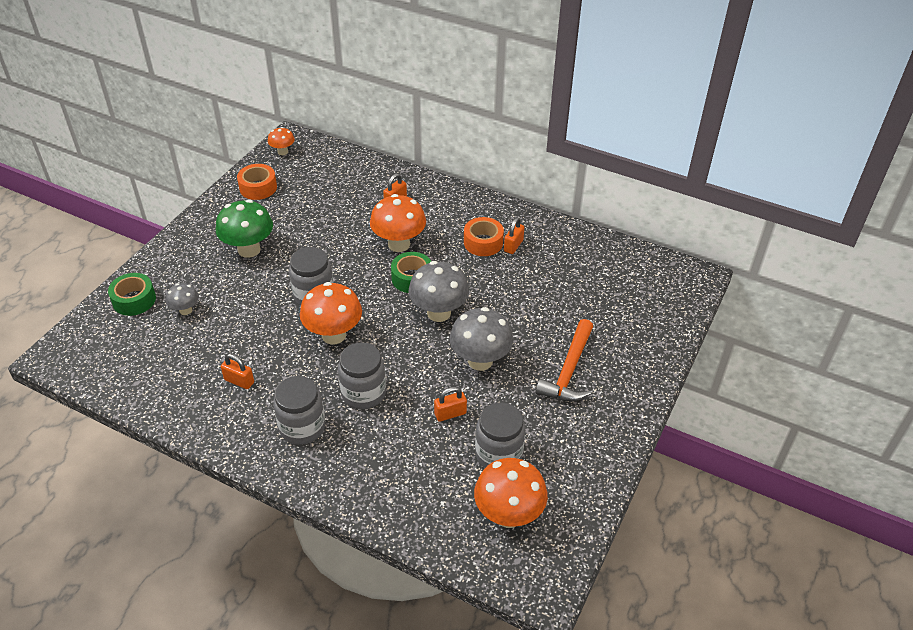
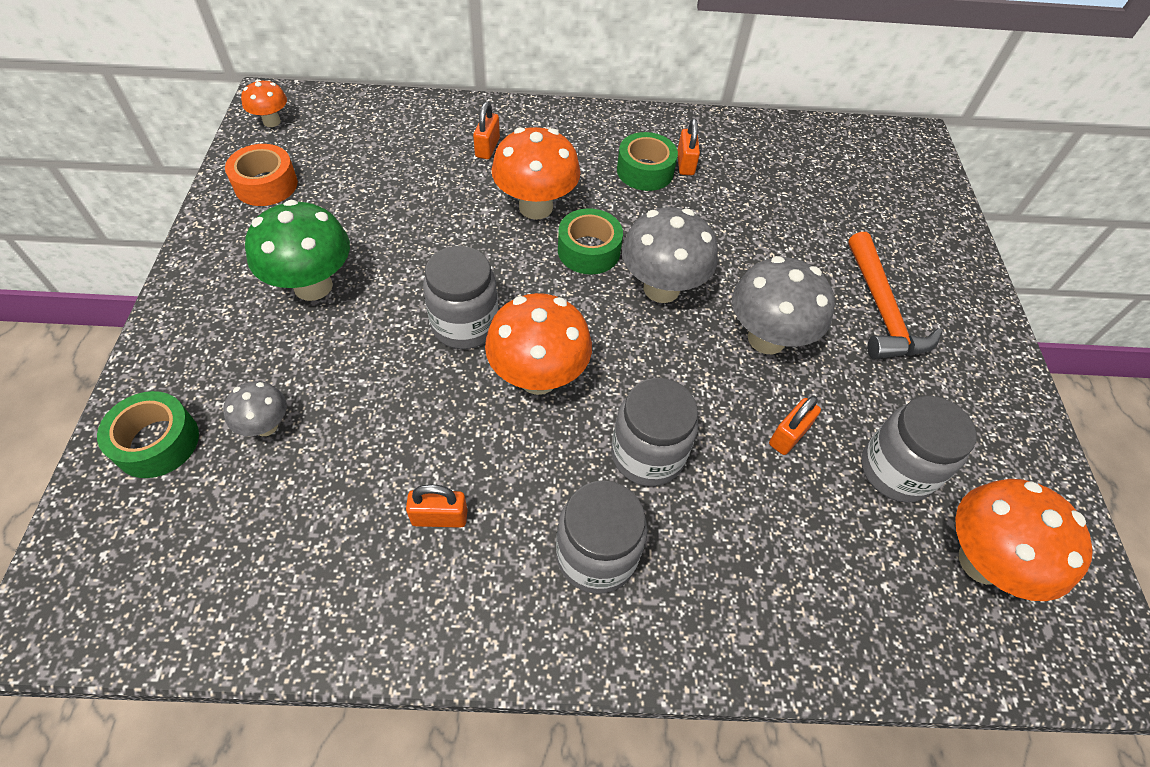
camera: 30 degrees left, 10 degrees up
(483, 242) = (645, 171): orange tape -> green tape

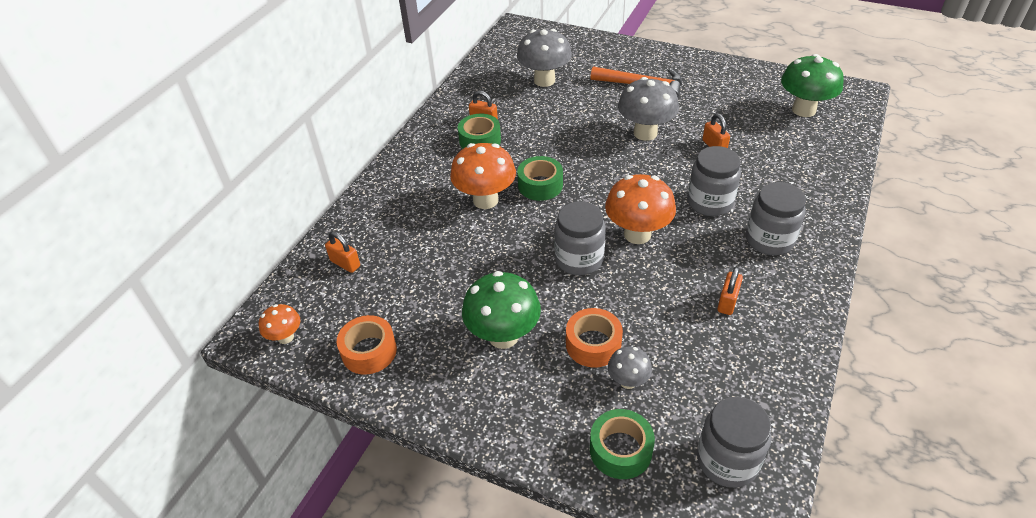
camera: 60 degrees left, 10 degrees down
(320, 375) = (593, 344): none -> orange tape
(487, 148) = (407, 210): orange padlock -> orange padlock (345, 263)
(661, 289) = (588, 162): grey mushroom -> grey mushroom (544, 80)
(895, 470) = (747, 117): grey jar -> grey jar (727, 460)
(981, 562) = (804, 110): orange mushroom -> green mushroom

